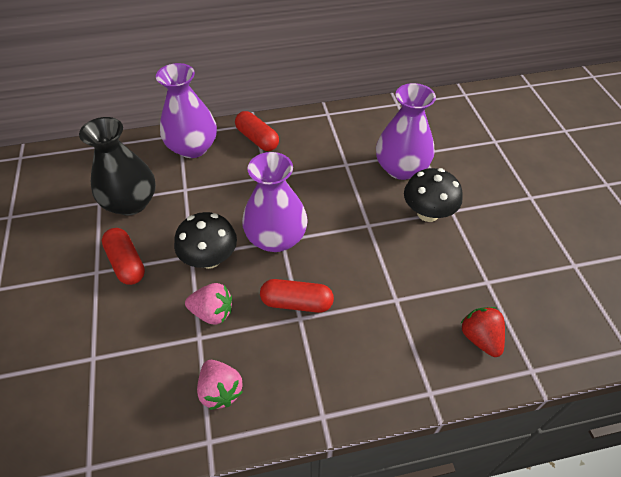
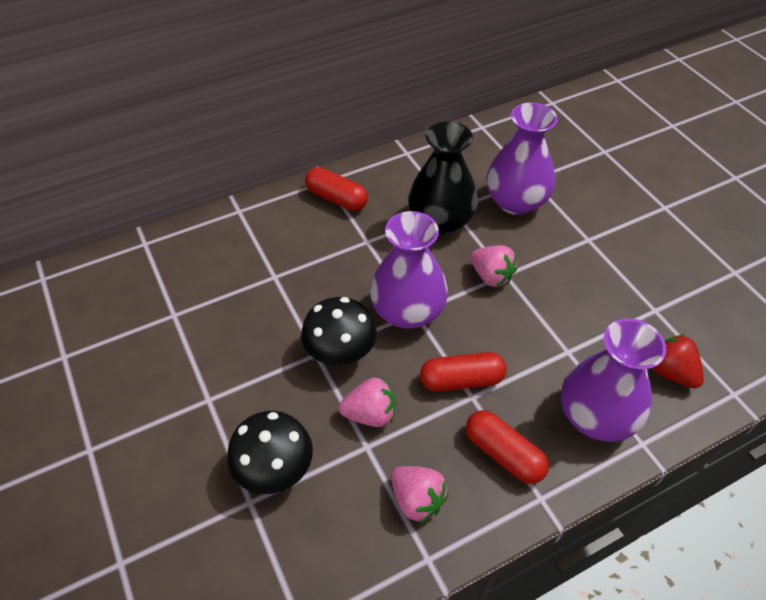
camera: 15 degrees left, 0 degrees up
(126, 263) = (241, 380): red capsule -> red capsule (503, 453)
(131, 203) = (214, 306): black vase -> black vase (440, 221)
(193, 147) = (262, 223): purple vase -> purple vase (596, 416)
(356, 224) = (491, 276): none -> pink strawberry
(428, 213) = (564, 247): black mushroom -> black mushroom (275, 469)

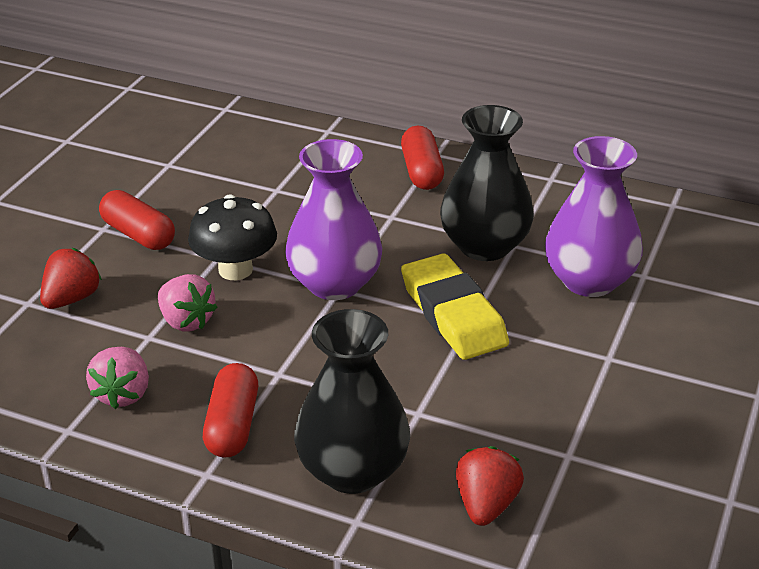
camera: 50 degrees right, 15 degrees down
(275, 469) = (71, 299): black mushroom -> red strawberry
(461, 380) = (290, 357): red capsule -> red capsule (138, 235)
(491, 276) = (453, 314): pink strawberry -> yellow eraser
(596, 416) = (353, 470): purple vase -> black vase

